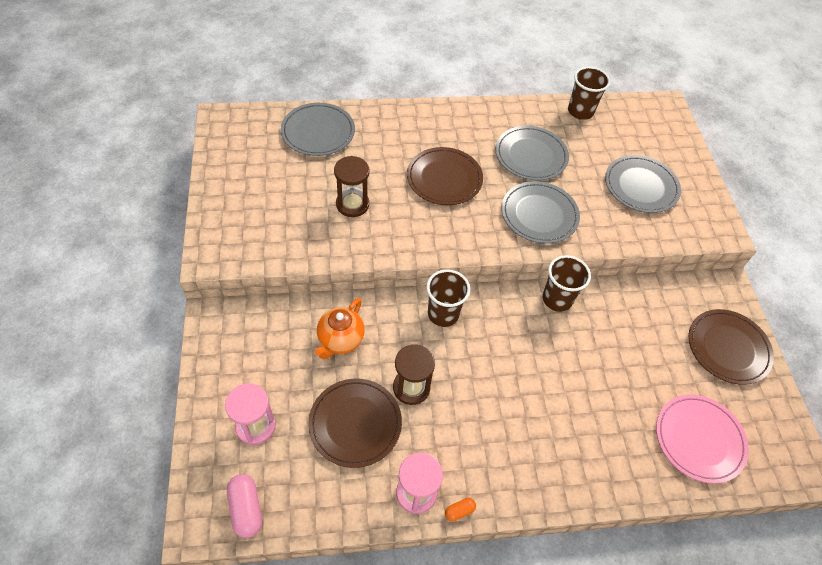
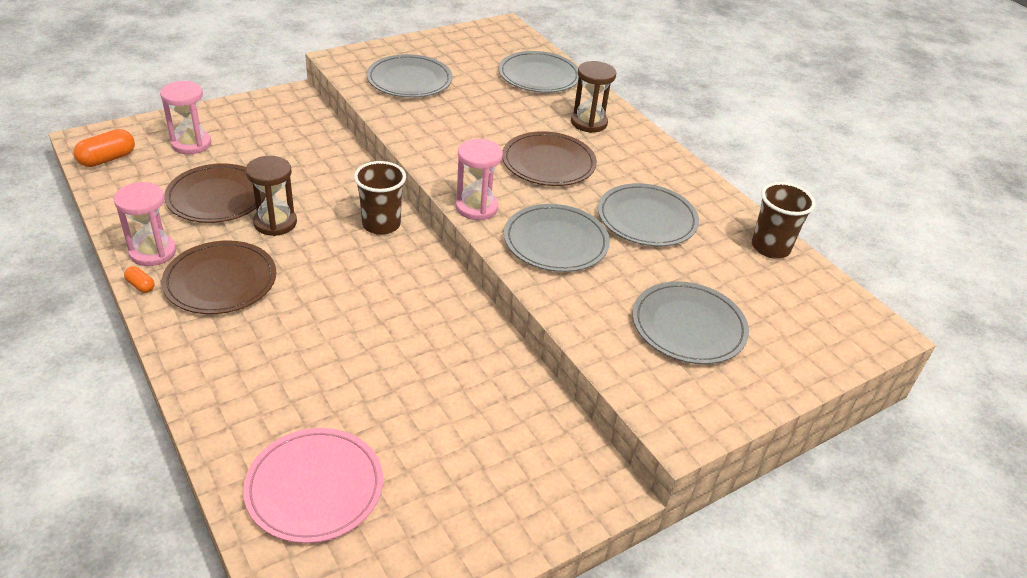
camera: 65 degrees right, 15 degrees down
(246, 509) = (107, 159): pink capsule -> orange capsule
(278, 219) = (409, 80): none -> grey plate
(340, 340) = (308, 167): orange teapot -> none
(352, 204) = (461, 115): brown hourglass -> brown hourglass (589, 122)
(483, 243) = (476, 207): none -> pink hourglass
(557, 299) = (460, 309): brown cup -> none
(728, 348) = (490, 504): brown plate -> brown plate (220, 281)

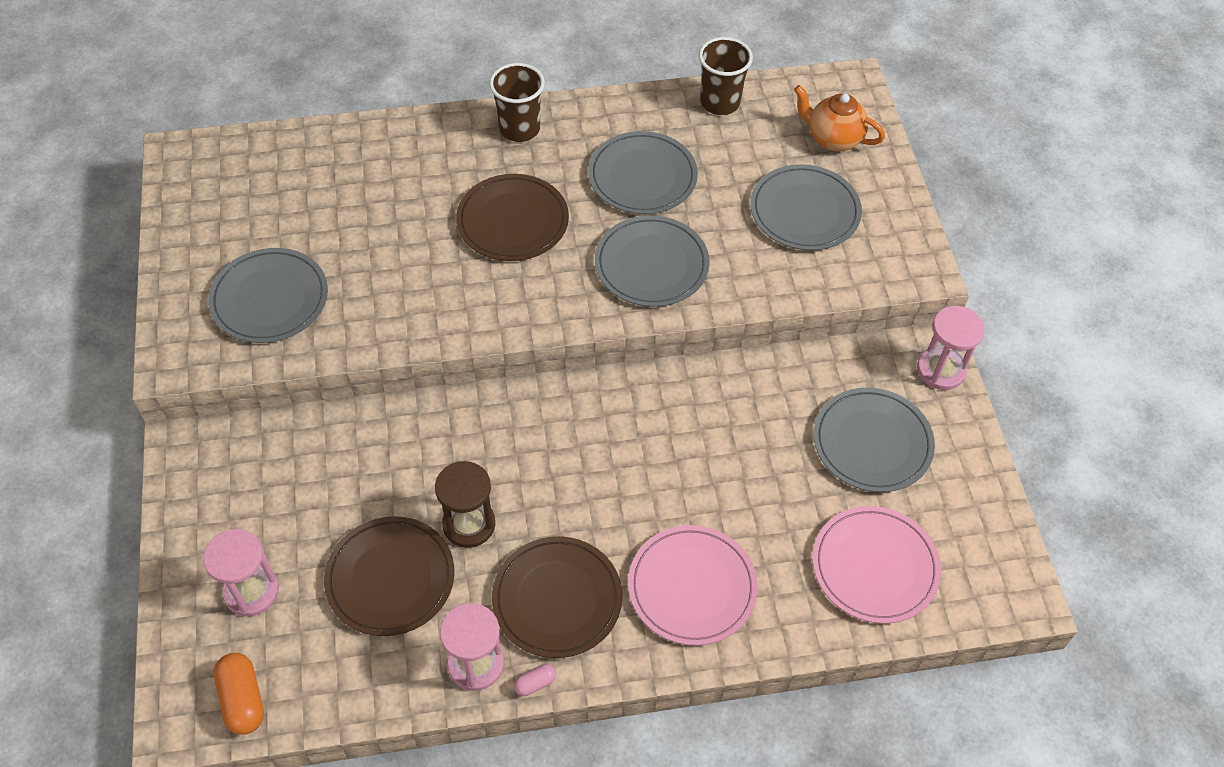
camera: 65 degrees left, 15 degrees up
(141, 285) = (535, 683): orange capsule -> pink capsule
(253, 357) = (692, 587): none -> pink plate
(381, 224) = (515, 418): brown cup -> brown cup (519, 129)
(476, 207) = (568, 313): pink hourglass -> pink hourglass (941, 370)
(539, 76) = (325, 164): grey plate -> grey plate (872, 442)
(589, 122) = (449, 155): brown hourglass -> none
(796, 331) = (833, 139): none -> orange teapot

